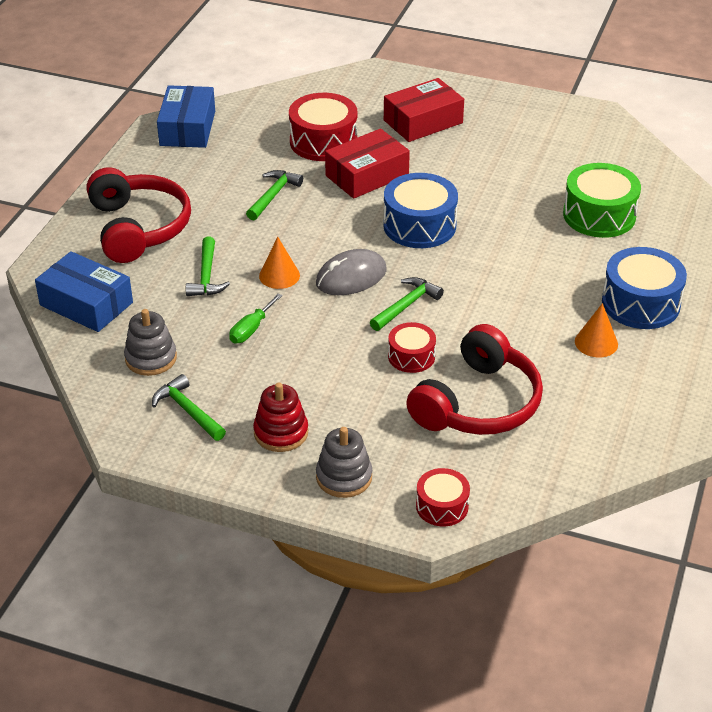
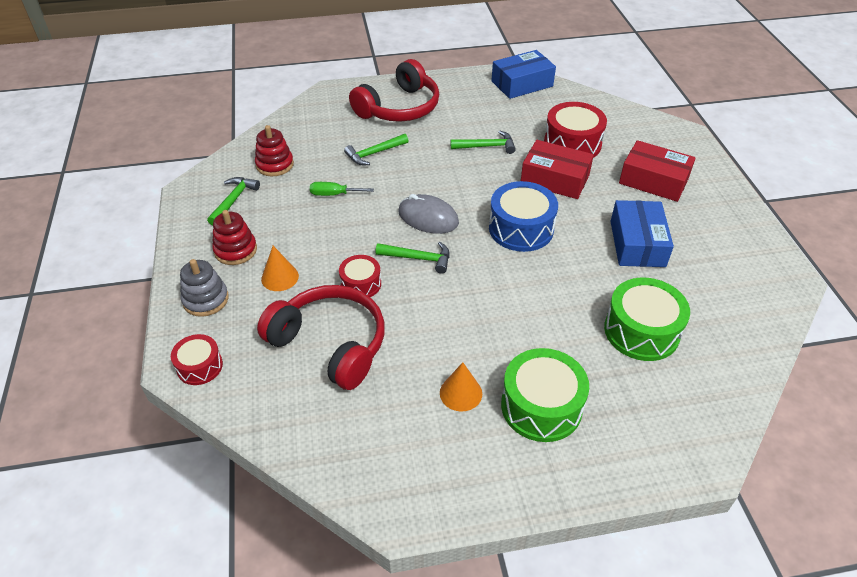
camera: 60 degrees right, 5 degrees up
(86, 304) = (309, 119): blue box -> blue box (637, 243)
(151, 358) = (275, 165): grey stacking toy -> red stacking toy
(279, 275) = (401, 184): orange cone -> orange cone (280, 277)
(478, 403) = (330, 343): red headphones -> red headphones turned 150 degrees counterclockwise
(640, 303) = (541, 406): blue drum -> green drum

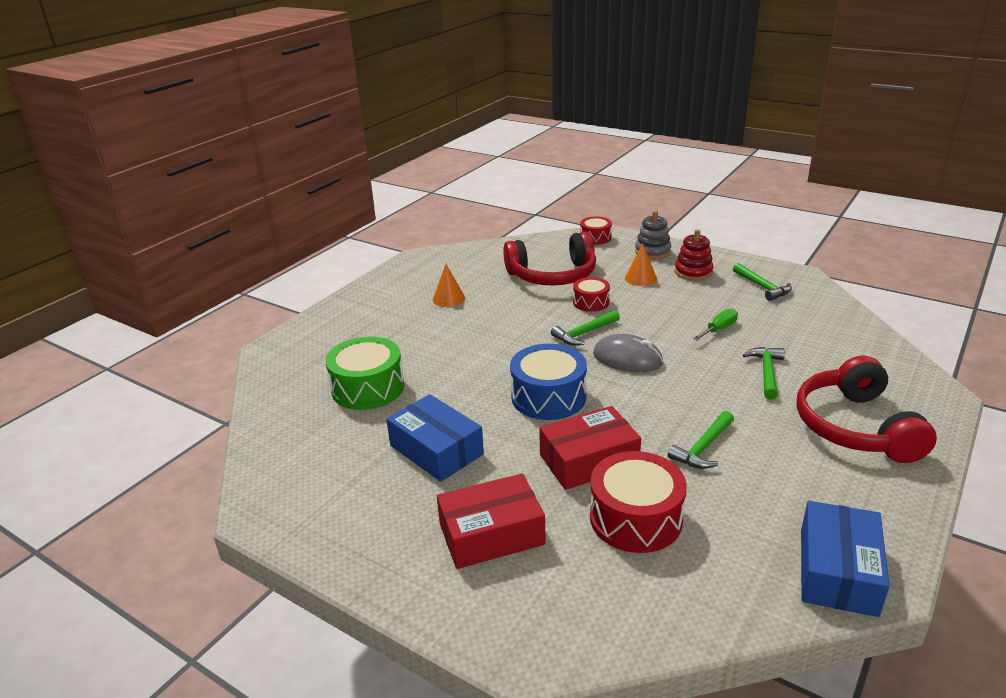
camera: 135 degrees right, 15 degrees down
(275, 165) = (801, 318): red stacking toy -> none
(428, 218) = (627, 358): grey mouse -> grey mouse turned 45 degrees clockwise
(541, 406) = (394, 318): green drum -> none

